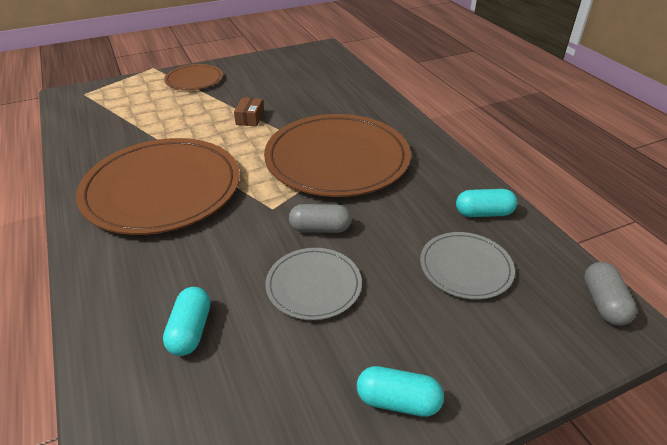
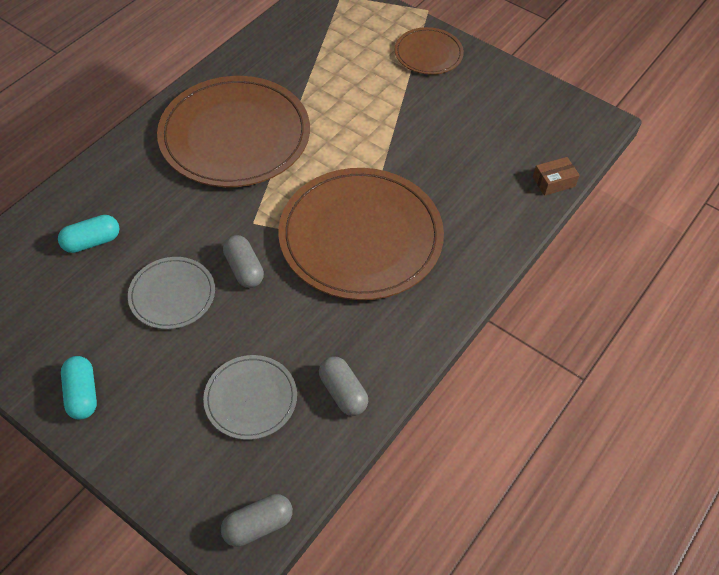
camera: 60 degrees right, 15 degrees up
(250, 118) = (386, 135): brown box -> brown box (553, 182)
(483, 213) = (343, 392): turquoise capsule -> grey capsule

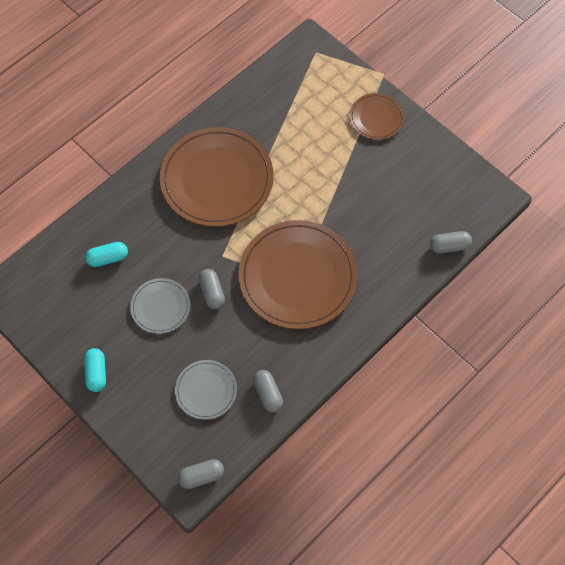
camera: 10 degrees right, 10 degrees up
(553, 182) = (449, 246): brown box -> grey capsule

